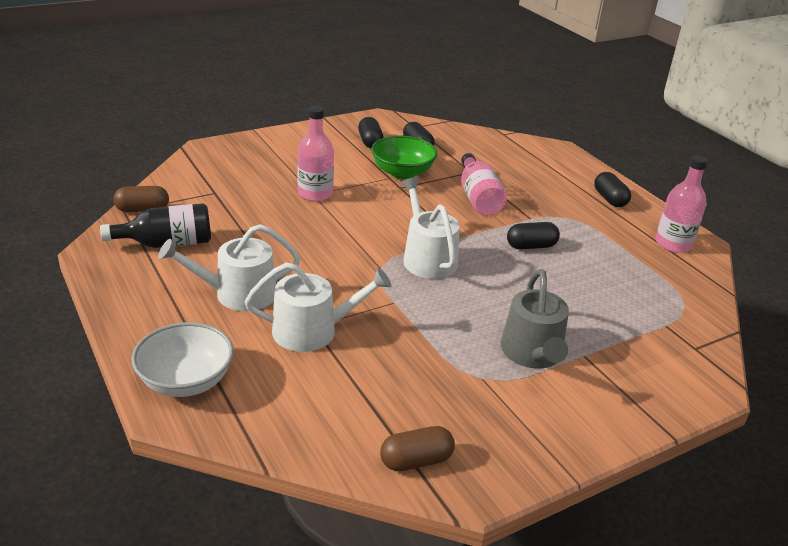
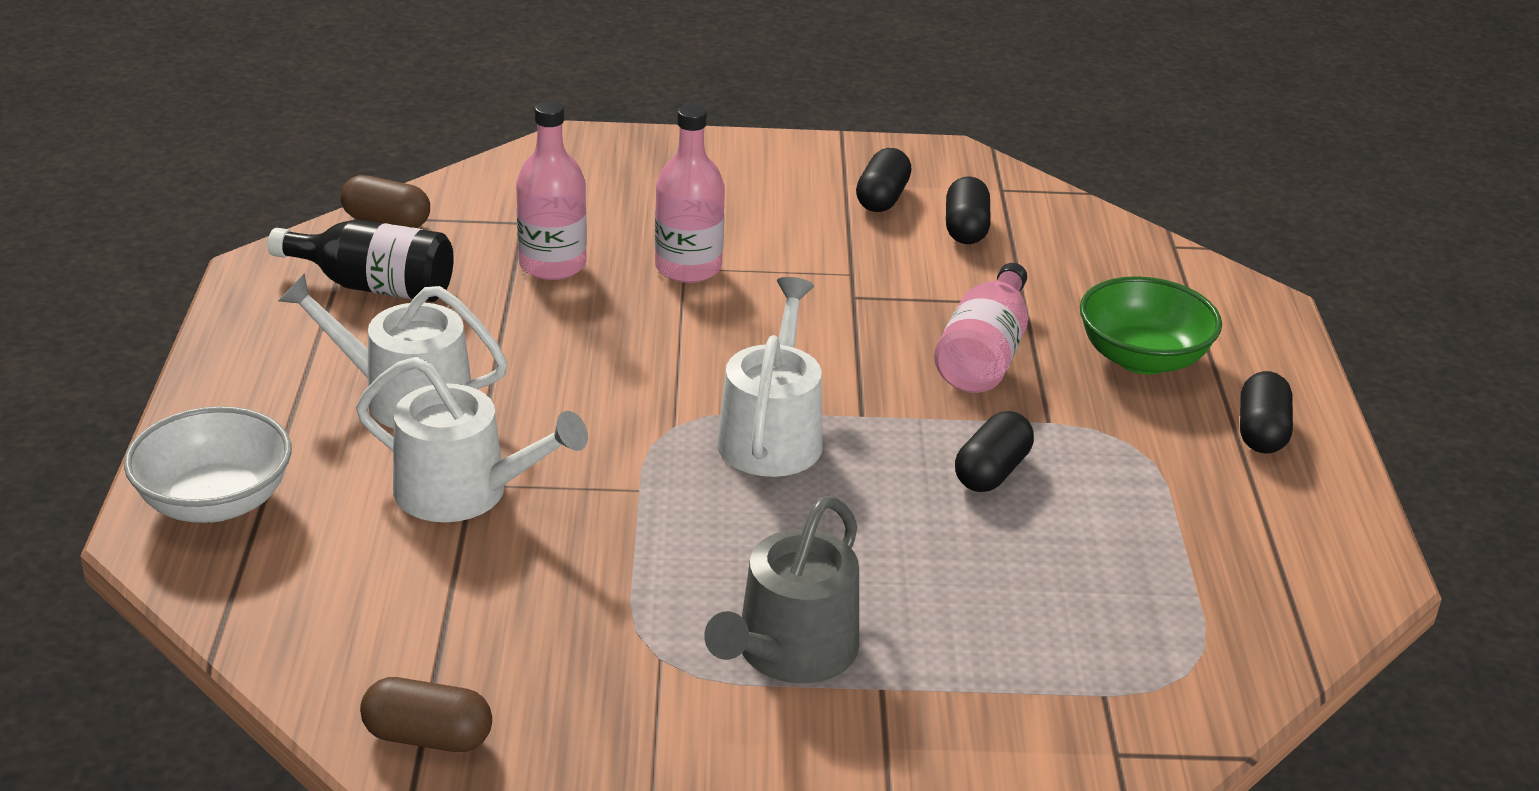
camera: 30 degrees right, 0 degrees up
(402, 172) = (885, 270): green bowl -> green bowl (1142, 358)
(531, 246) = (991, 472): black capsule -> black capsule turned 75 degrees counterclockwise
(673, 244) = (1301, 556): pink bottle -> pink bottle (552, 265)

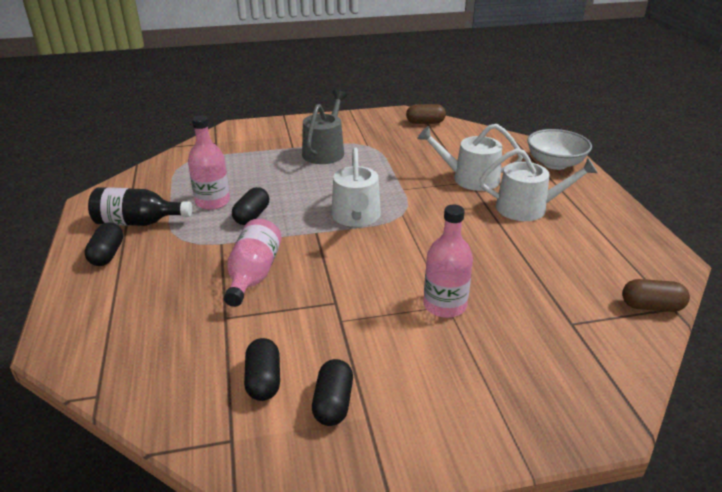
camera: 170 degrees right, 0 degrees up
(374, 286) = (605, 260): black bottle -> black bottle (138, 222)
(552, 265) = (525, 292): pink bottle -> pink bottle (212, 202)
(1142, 358) = (158, 288): green bowl -> none

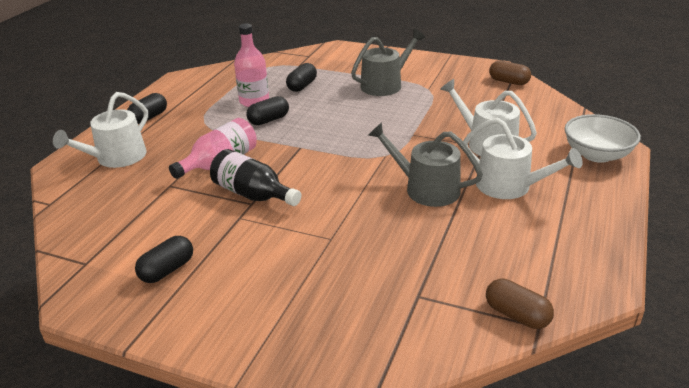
camera: 35 degrees right, 0 degrees up
(138, 222) = (190, 101): black bottle -> black bottle (253, 194)
(263, 380) = (144, 236): black capsule -> black capsule (302, 86)
(356, 217) = (345, 145): white watering can -> white watering can (116, 158)
(444, 305) = (328, 237): pink bottle -> none
(470, 232) = (426, 188): none -> grey watering can

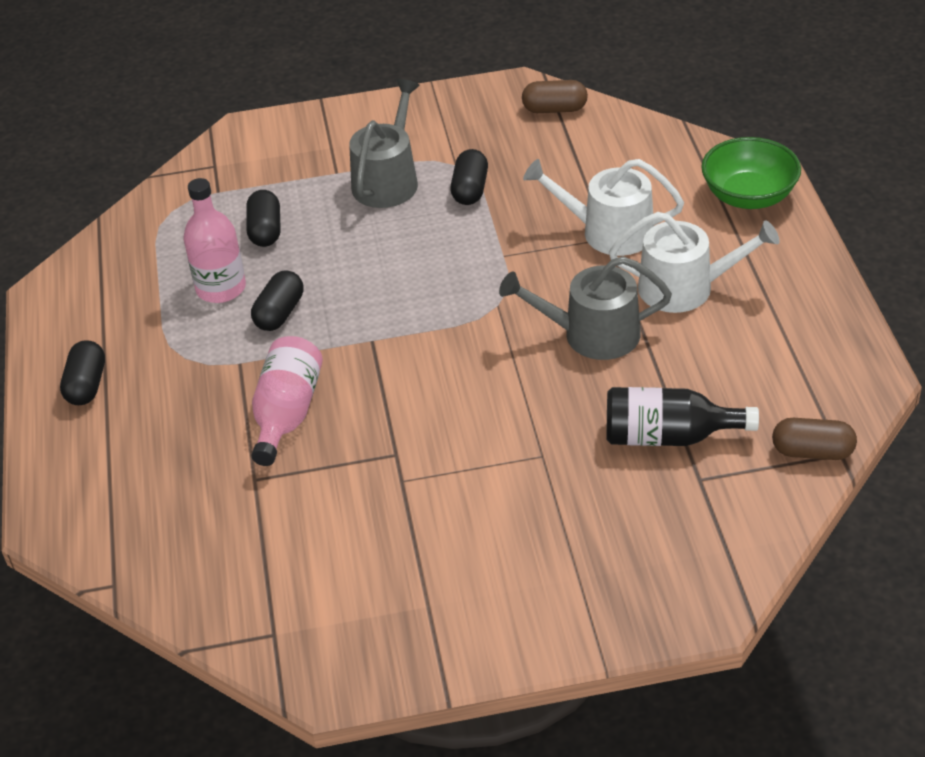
camera: 30 degrees left, 10 degrees up
(116, 158) = (122, 473): white watering can -> none
(167, 270) = (389, 590): black capsule -> black capsule (470, 190)
(253, 194) = (384, 440): black bottle -> black bottle (668, 436)
(596, 155) = (748, 196): white bowl -> green bowl

